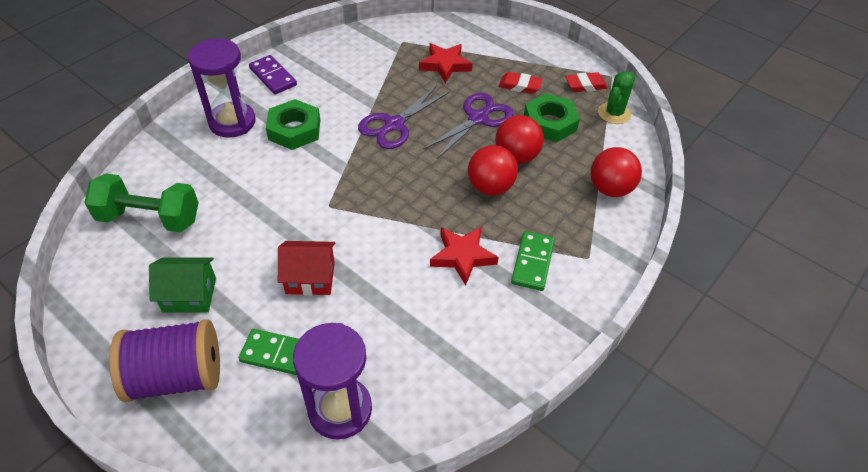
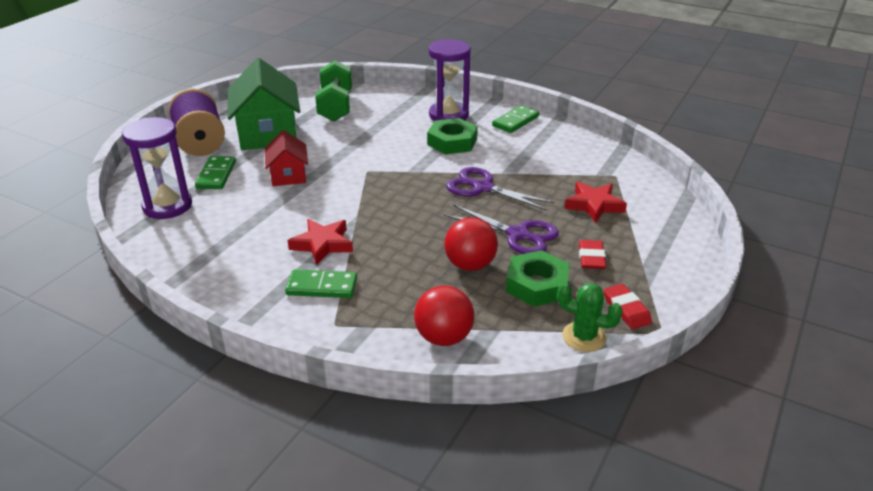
camera: 80 degrees right, 15 degrees down
(189, 295) = (268, 133): green house -> green house, size x1.80
(273, 77) = (515, 121): purple domino -> green domino
(490, 187) = (417, 252): red ball -> none

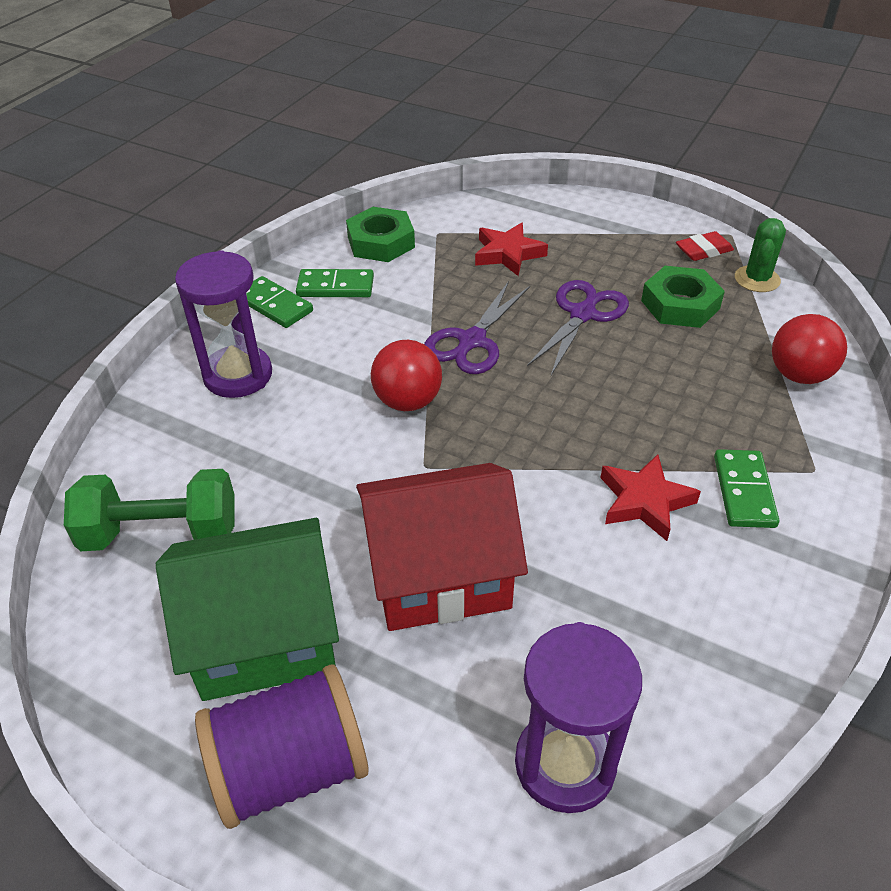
camera: 90 degrees left, 10 degrees up
(216, 175) = (439, 698): green domino -> green domino (335, 287)
(288, 175) = (439, 574): red house -> red house, size x1.80
(452, 142) = (333, 370): green nut -> green nut (381, 242)
(470, 265) = (656, 354): red ball -> red ball (408, 401)
(591, 258) = (619, 264): red eraser -> none

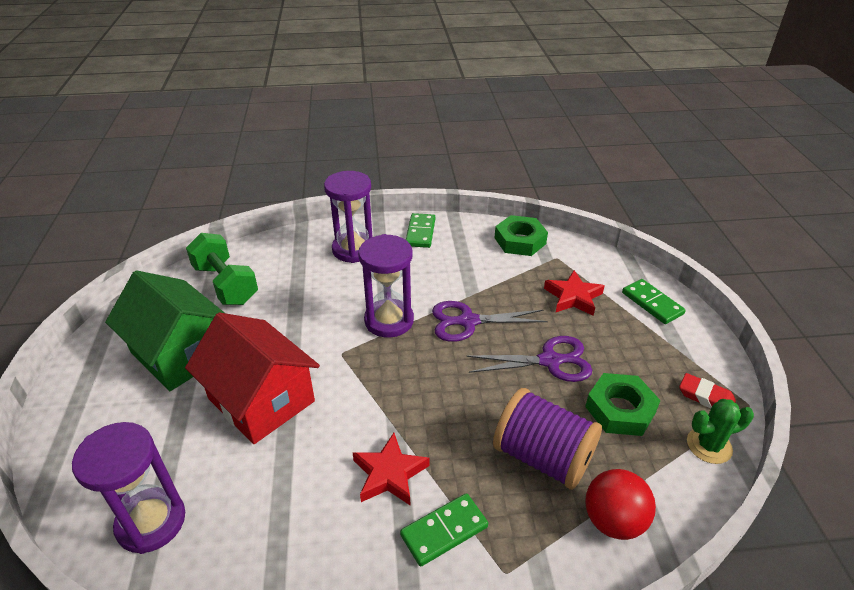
camera: 55 degrees right, 5 degrees down
(290, 768) = (104, 404): purple spool -> purple spool (543, 457)
(335, 287) = (459, 245): green domino -> green domino (652, 303)
(408, 401) = (389, 320): red ball -> purple hourglass

